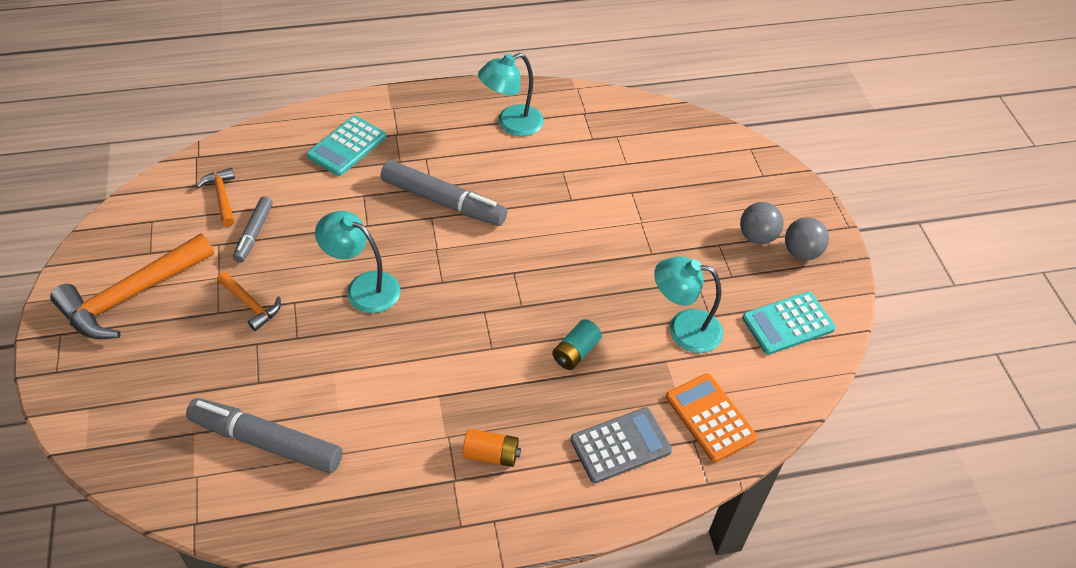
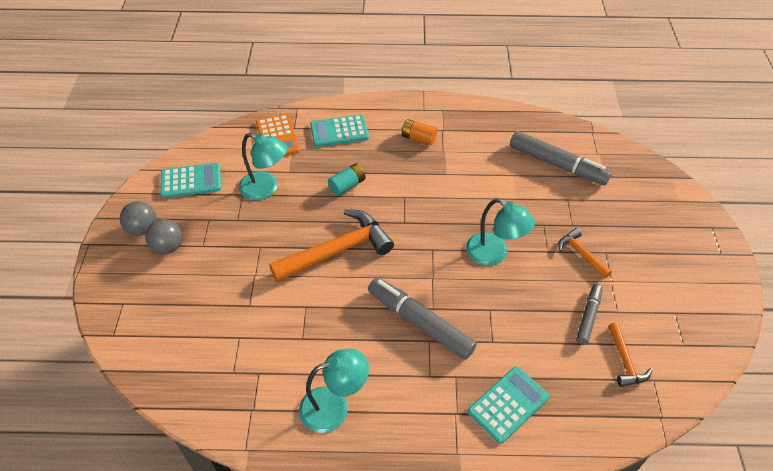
camera: 165 degrees left, 0 degrees up
(131, 296) = (677, 275): orange hammer -> orange hammer (338, 250)
(620, 445) = (339, 131): grey calculator -> turquoise calculator

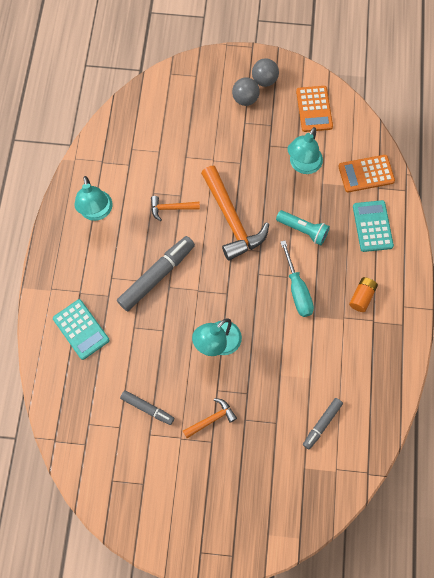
camera: 95 degrees right, 20 degrees up
(191, 181) = (314, 109): turquoise calculator -> orange calculator
(347, 185) = (303, 230): turquoise battery -> turquoise flashlight
(418, 188) = (297, 289): none -> turquoise screwdriver
(557, 164) = (322, 424): grey marker -> grey marker, size x0.57
(625, 361) = (103, 426): orange hammer -> orange hammer (171, 208)

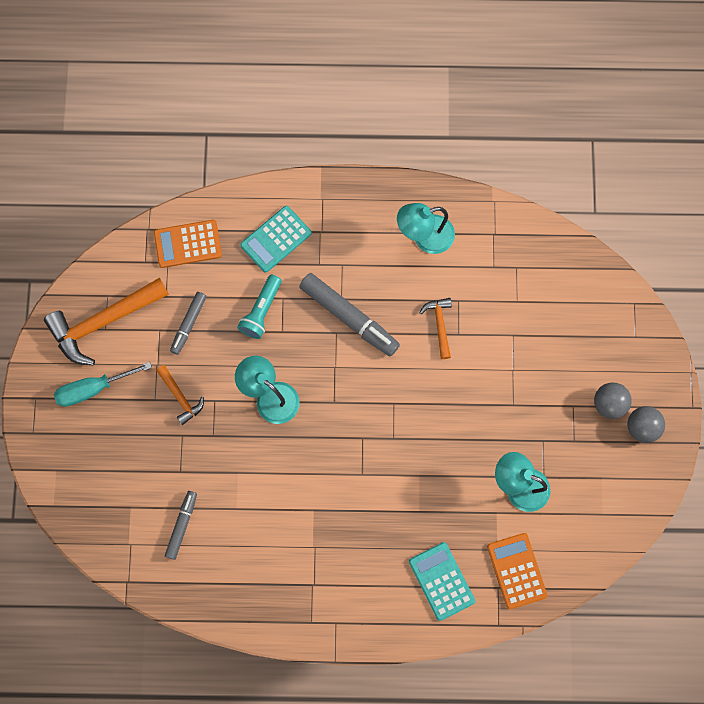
camera: 85 degrees right, 5 degrees up
(232, 220) = (431, 400): orange hammer -> orange hammer (103, 322)
(297, 289) = (346, 487): turquoise screwdriver -> turquoise screwdriver (93, 388)
(303, 230) = (427, 491): turquoise flashlight -> turquoise flashlight (261, 311)
(314, 109) = (606, 497): orange calculator -> orange calculator (188, 244)
(322, 424) = (182, 525): grey marker -> grey marker turned 75 degrees clockwise
(362, 297) = (343, 569): orange battery -> none
(372, 226) = (441, 581): turquoise calculator -> turquoise calculator turned 105 degrees counterclockwise

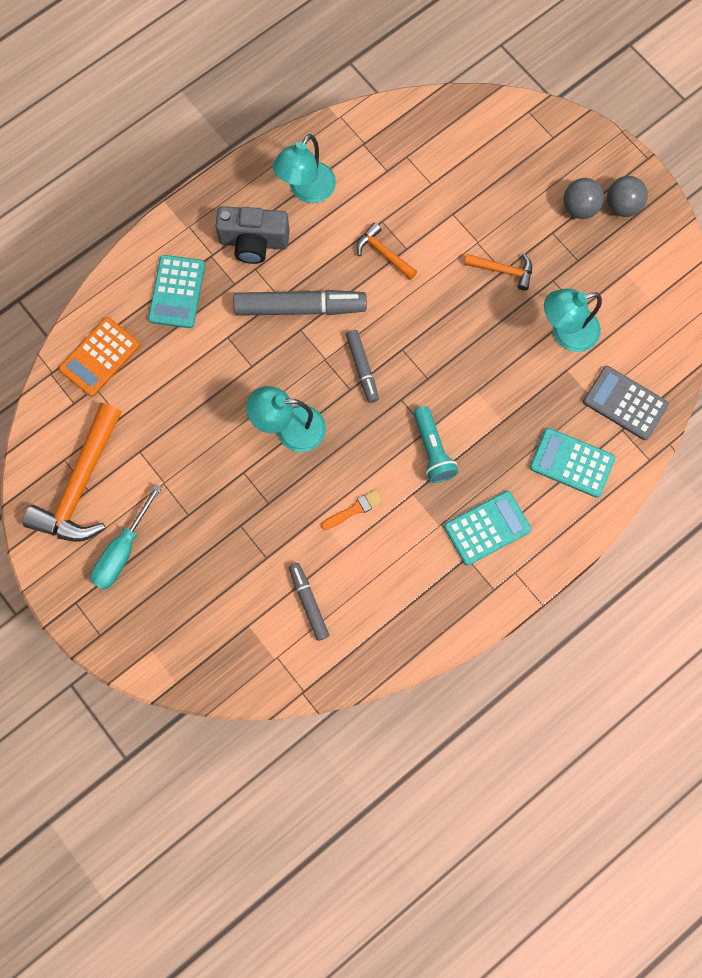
camera: 40 degrees left, 0 degrees up
(180, 397) = (210, 494): orange hammer -> orange hammer (503, 271)
(189, 324) = (162, 425): grey marker -> grey marker (362, 368)
(261, 311) = (218, 363): turquoise flashlight -> turquoise flashlight (432, 450)
(265, 488) = (354, 509): none -> orange brush
(343, 577) = (487, 528): none -> turquoise calculator
(357, 245) = (254, 242): none -> grey camera
(516, 571) = (625, 403): orange calculator -> grey calculator

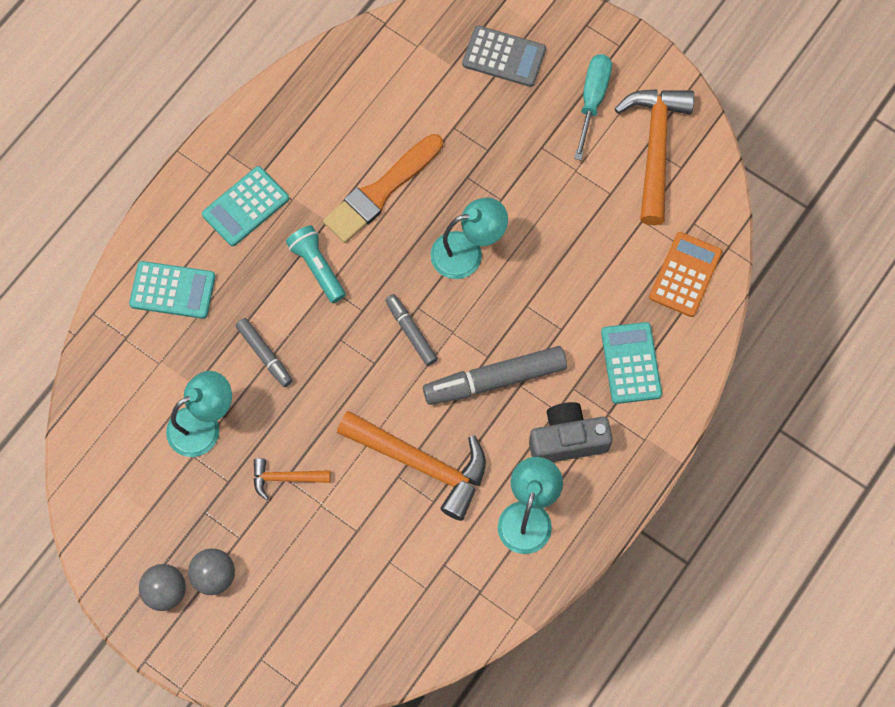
camera: 165 degrees right, 5 degrees down
(308, 602) = (401, 98): grey marker -> grey marker (264, 354)
(354, 509) = (381, 191): orange brush -> orange brush, size x2.18
(383, 253) = (422, 464): orange hammer -> orange hammer, size x1.99
(625, 403) = (127, 365): grey calculator -> grey calculator (504, 57)

